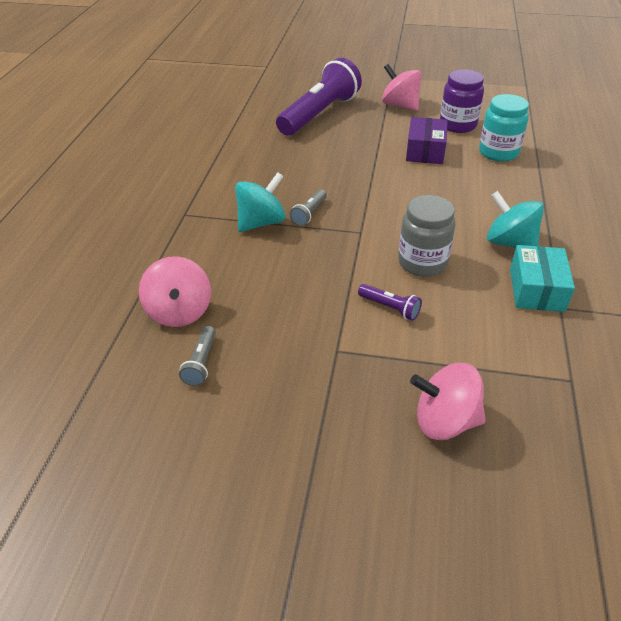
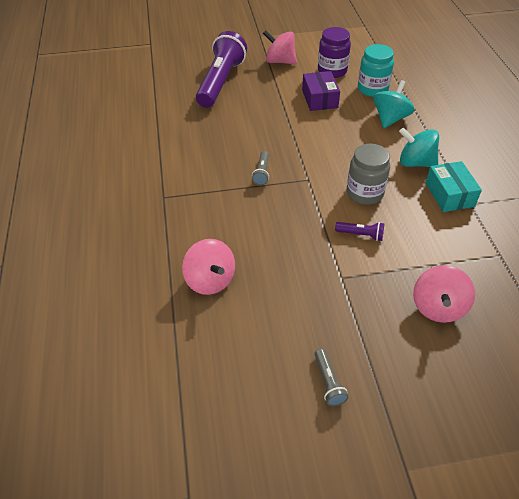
camera: 20 degrees left, 5 degrees up
(201, 363) = (251, 315): grey flashlight -> grey flashlight (328, 382)
(261, 222) = (229, 189): turquoise spinning top -> turquoise spinning top (390, 119)
(445, 421) = (438, 307): pink spinning top -> pink spinning top turned 60 degrees counterclockwise

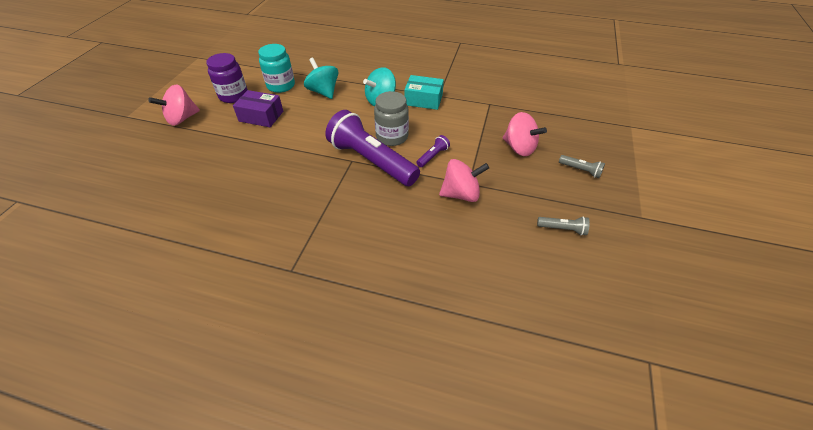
camera: 65 degrees left, 0 degrees up
(210, 280) = (426, 268): pink spinning top -> pink spinning top (461, 194)
(221, 82) = (162, 167): purple flashlight -> purple flashlight (371, 161)
(262, 173) = (320, 185): grey flashlight -> grey flashlight (580, 170)

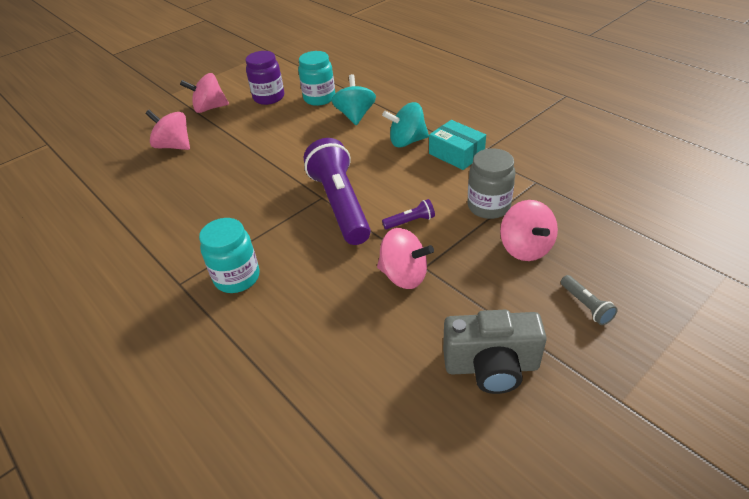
camera: 35 degrees right, 5 degrees down
(175, 160) = (174, 146): none -> pink spinning top
(261, 116) = (276, 125): purple box -> none
(338, 245) = (237, 277): none -> turquoise jar
(392, 137) = (384, 185): grey jar -> grey jar (488, 206)
(562, 229) = (491, 366): grey flashlight -> grey camera

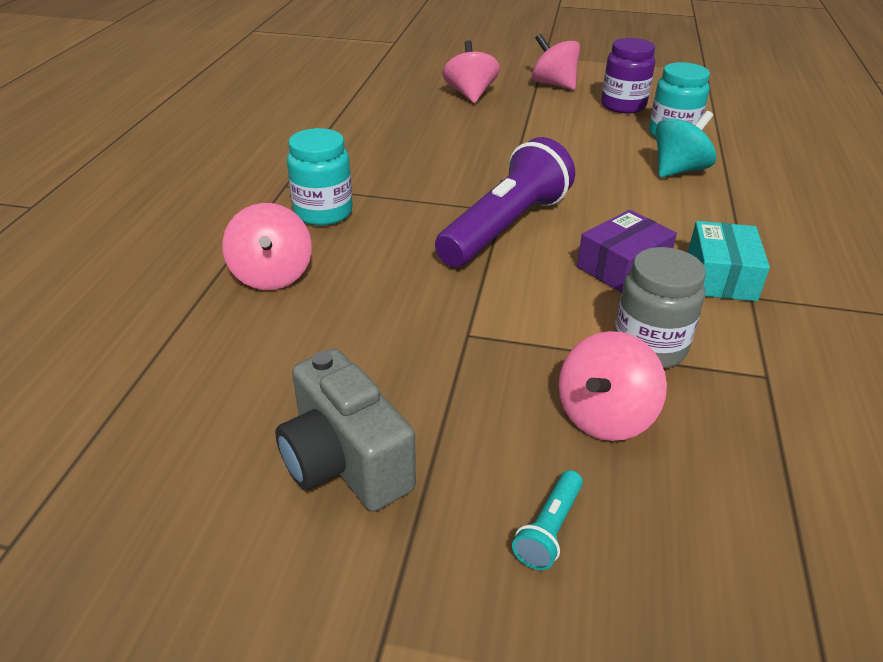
camera: 50 degrees right, 5 degrees down
(404, 275) = (436, 323): pink spinning top -> pink spinning top (272, 275)
(407, 141) = (687, 227): turquoise spinning top -> none
(410, 221) = (536, 290): purple flashlight -> none
(418, 180) = (622, 266): none -> purple box
(586, 305) = (549, 529): grey flashlight -> turquoise flashlight

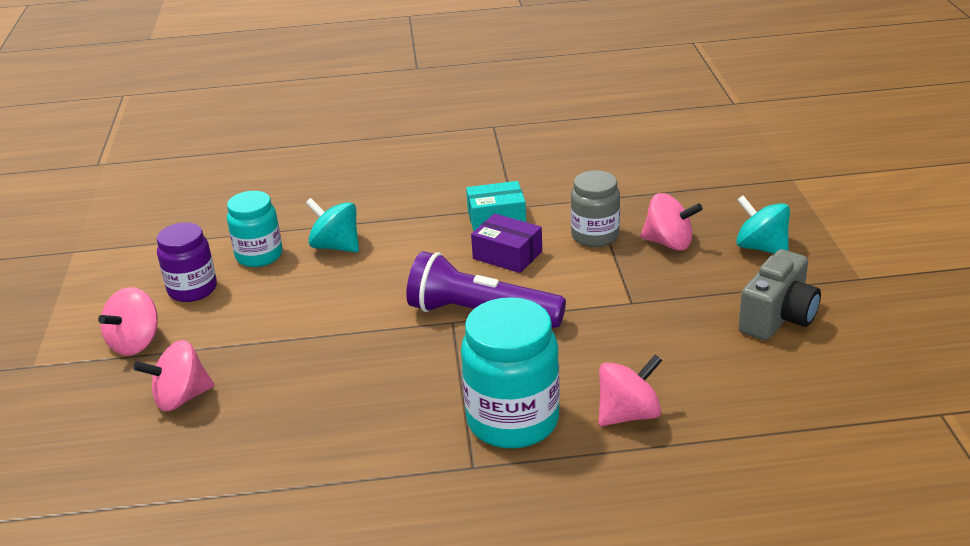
camera: 105 degrees left, 5 degrees down
(323, 212) = (513, 421): turquoise jar -> turquoise jar, size x1.56
(549, 529) = (761, 247): turquoise flashlight -> turquoise spinning top

